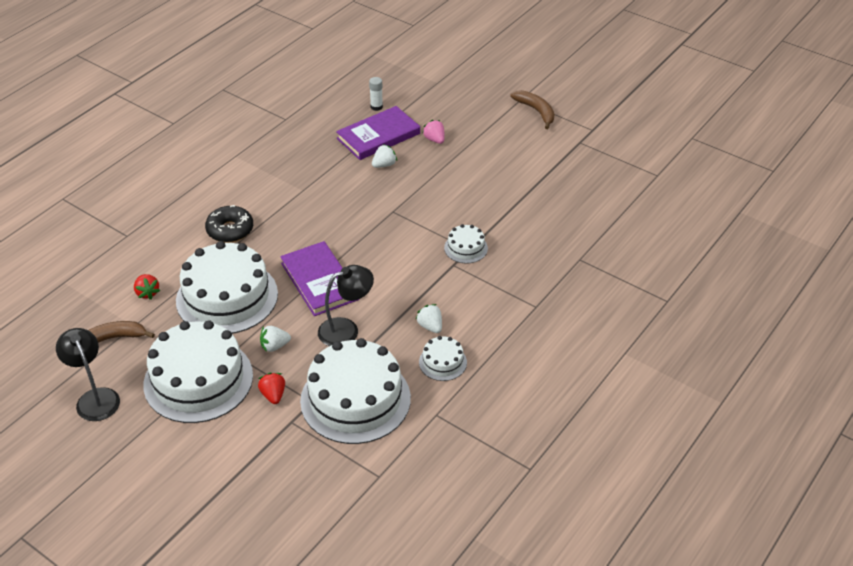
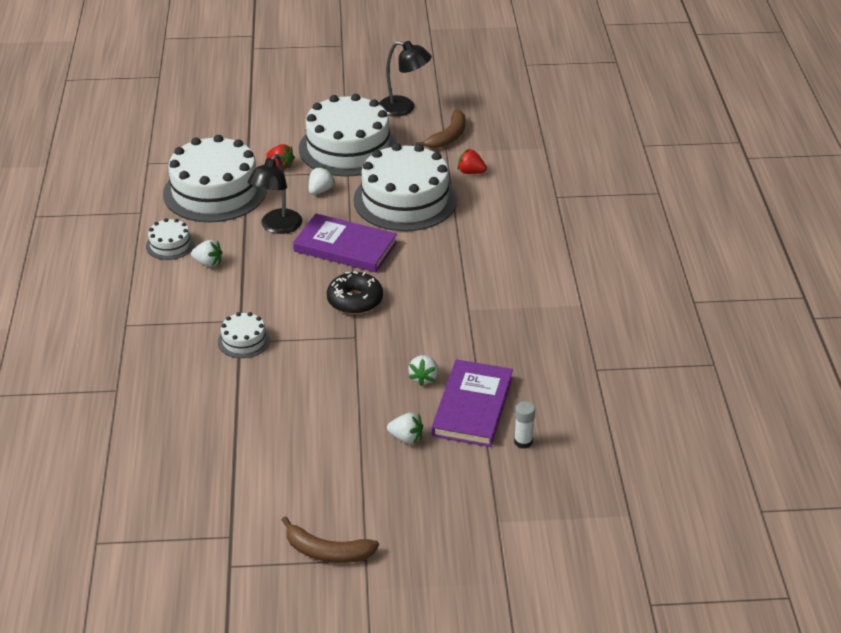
camera: 140 degrees right, 5 degrees down
(230, 230) = (480, 243): black donut -> black donut (355, 300)
(434, 140) = (406, 438): pink strawberry -> white strawberry

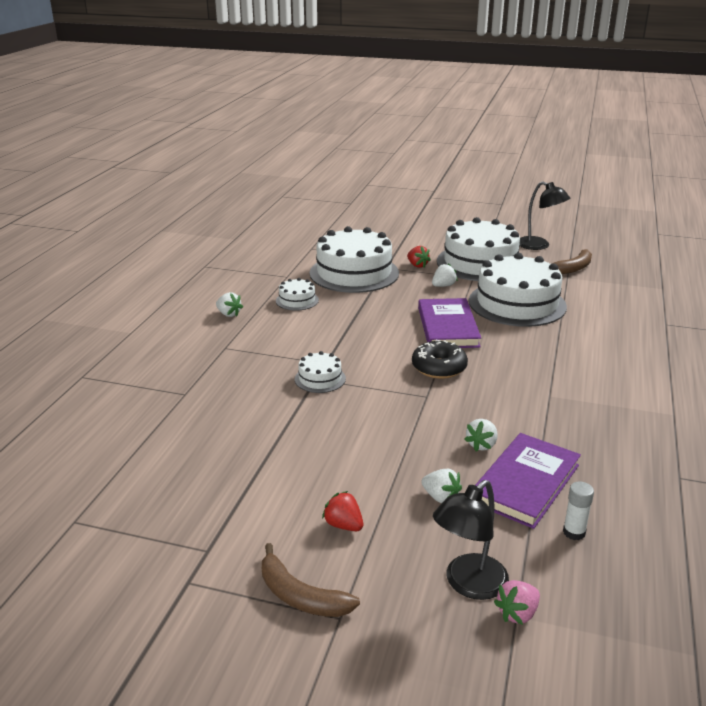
camera: 20 degrees right, 10 degrees down
(208, 263) = (321, 317): white strawberry -> white strawberry (229, 314)
(277, 227) = (394, 303): black lamp -> black lamp (468, 584)
(345, 247) = (448, 327): purple book -> purple book turned 45 degrees clockwise
(471, 172) = (585, 294): red strawberry -> red strawberry (344, 525)
(498, 519) = (517, 613): none -> pink strawberry

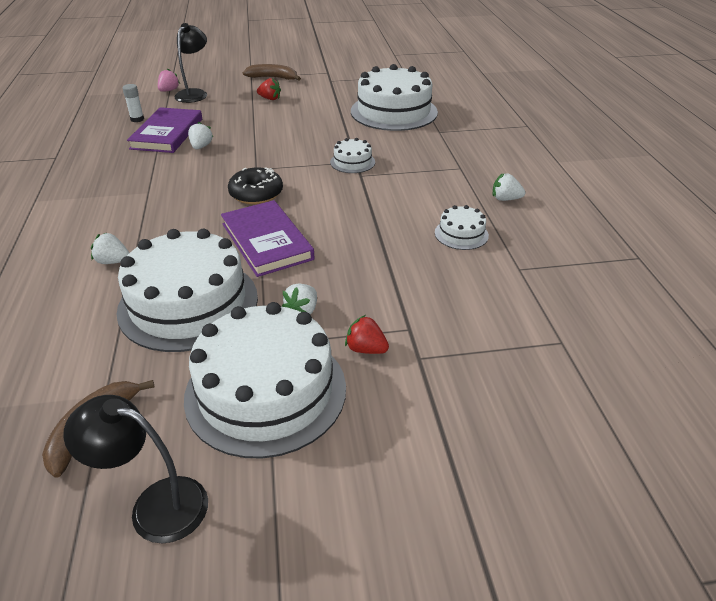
camera: 155 degrees right, 10 degrees up
(354, 273) = (442, 301): white cake -> white cake (394, 112)
(441, 497) = (220, 118): white strawberry -> white strawberry (113, 261)

